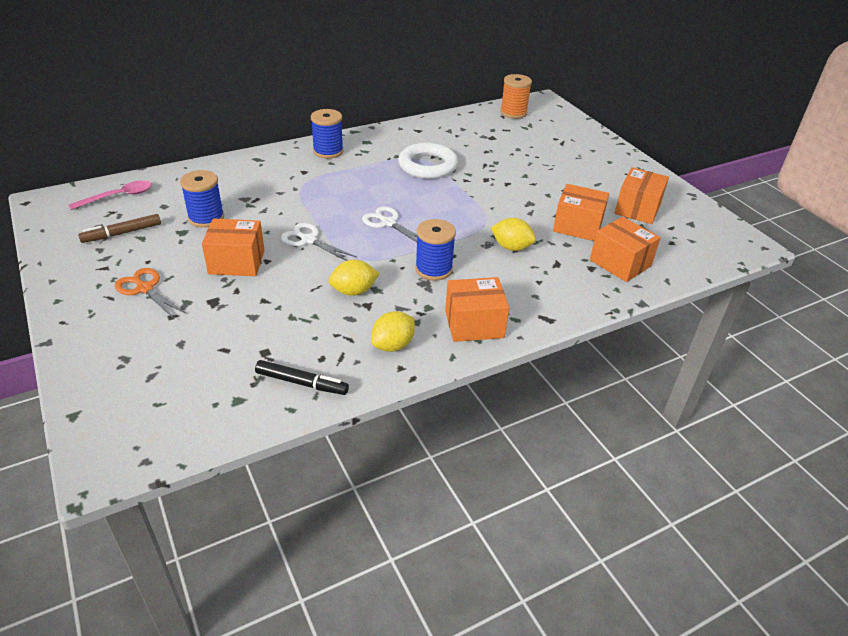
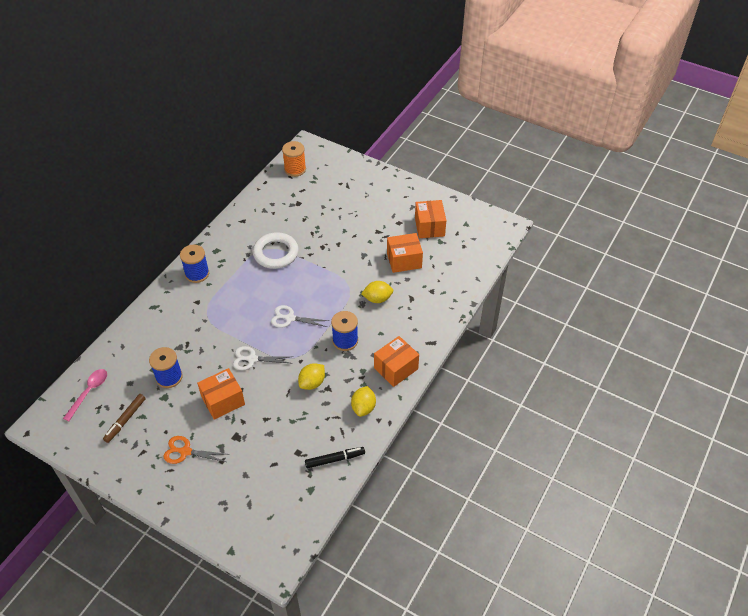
camera: 30 degrees left, 10 degrees up
(620, 263) = (445, 278): orange box -> none

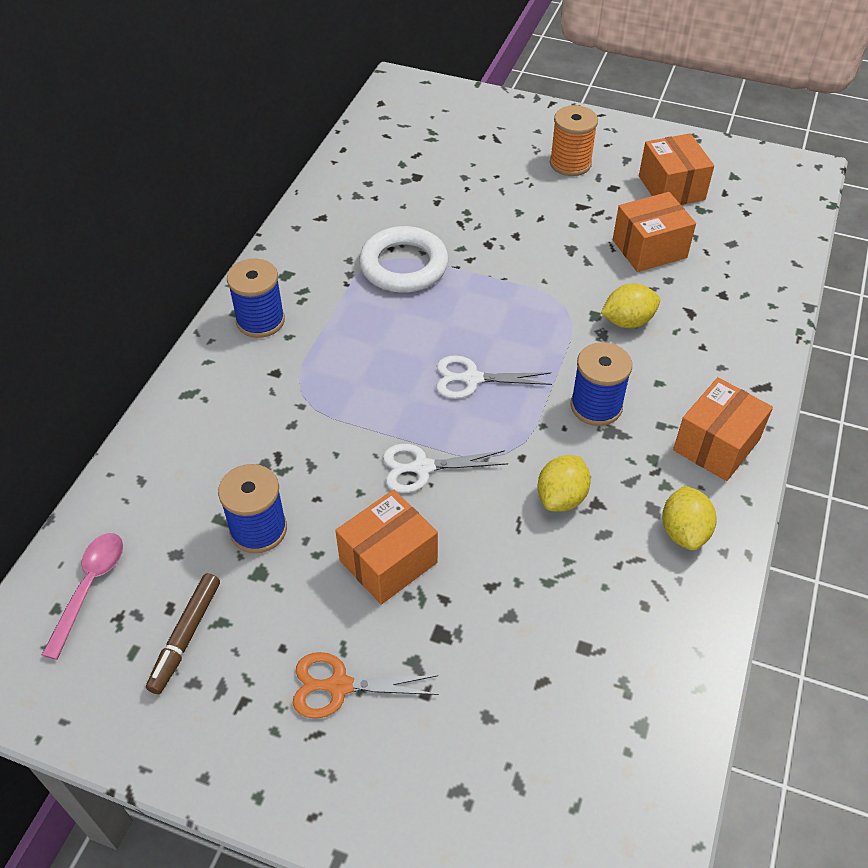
camera: 10 degrees left, 0 degrees up
(295, 169) = (391, 123): orange spool -> orange spool (570, 163)
(335, 459) = (668, 650): black marker -> none

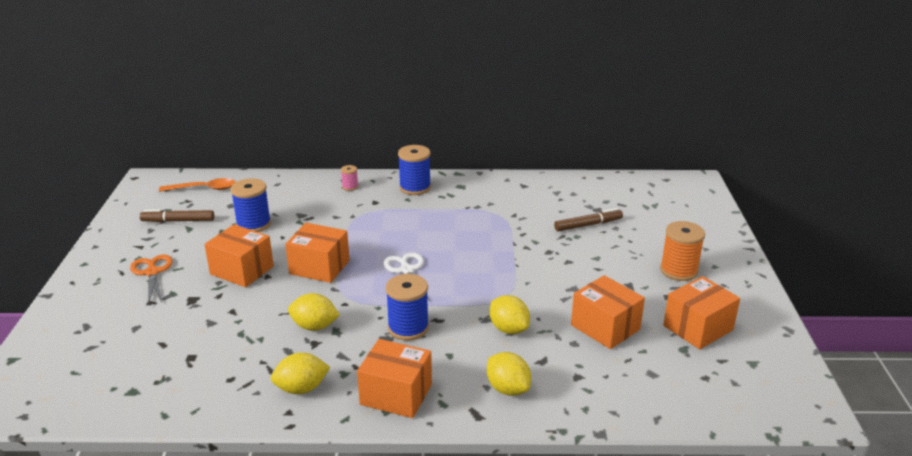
camera: 70 degrees right, 20 degrees down
(89, 588) = (203, 189): pink spoon -> orange spoon
(211, 391) = (350, 187): none -> pink spool
(404, 265) = (499, 223): white ring -> none
(422, 468) = (319, 267): white scissors -> orange box
(447, 195) = (588, 225): none -> brown marker
(729, 351) = (508, 389): none -> yellow lemon

